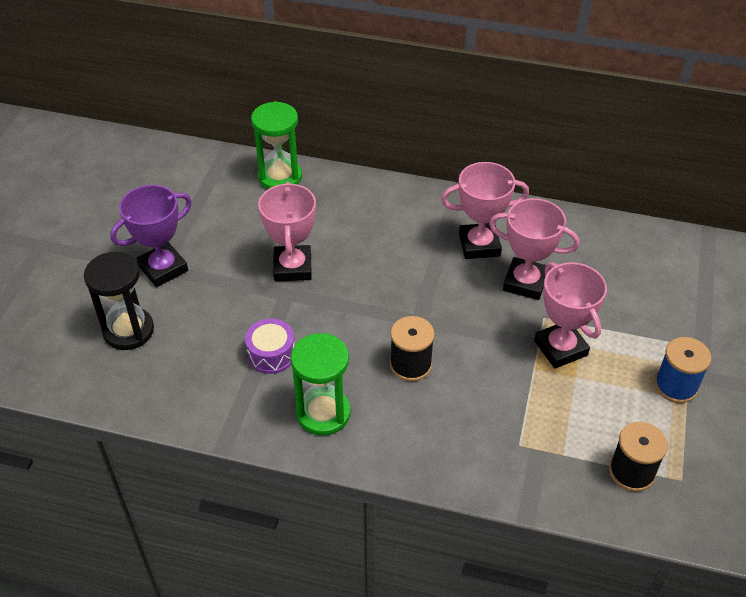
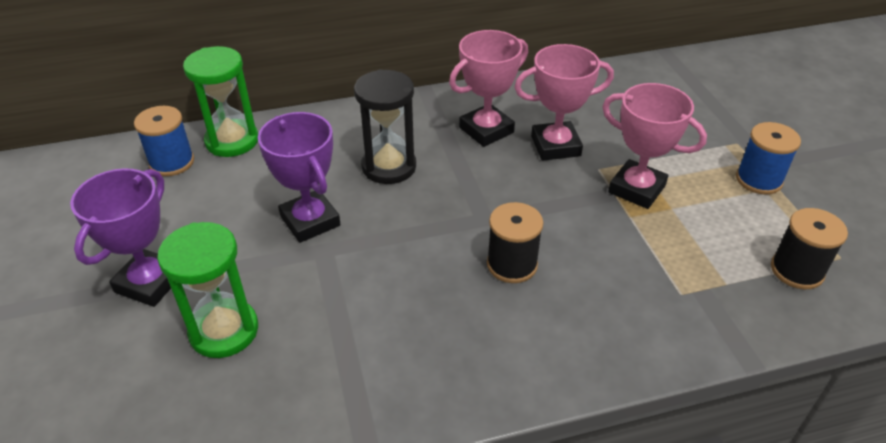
camera: 30 degrees left, 5 degrees down
(128, 330) = (147, 373): black hourglass -> black hourglass (389, 167)
(228, 179) = (172, 162): none -> blue spool
(271, 354) = (352, 320): purple drum -> none
(293, 267) = (310, 221): pink trophy -> purple trophy
(323, 413) = (460, 357): green hourglass -> green hourglass (224, 331)

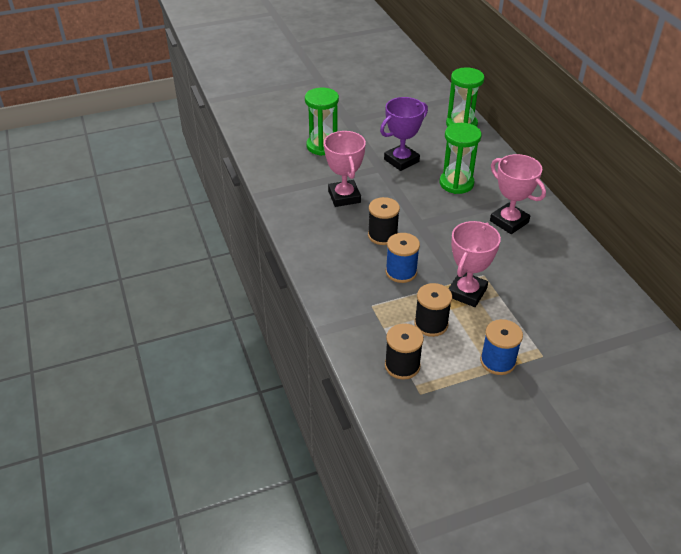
camera: 85 degrees right, 0 degrees up
(150, 282) = (348, 120): purple trophy -> none
(172, 162) = (436, 109): blue spool -> blue spool (401, 272)
(389, 167) = (456, 183): black hourglass -> green hourglass
(555, 146) = (502, 254): pink trophy -> pink trophy (344, 197)
(707, 232) = (431, 324): none -> black spool

